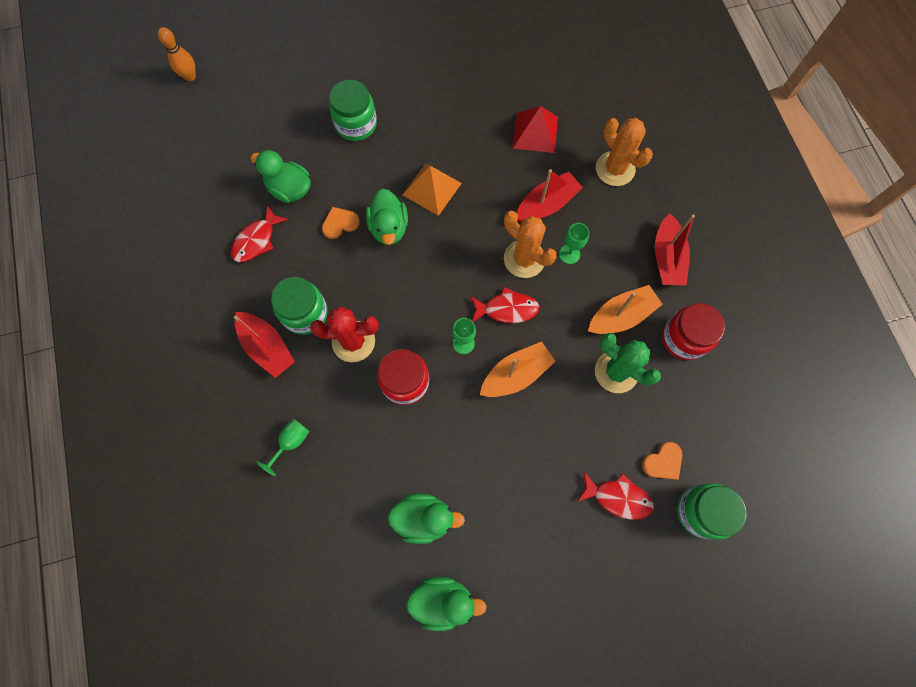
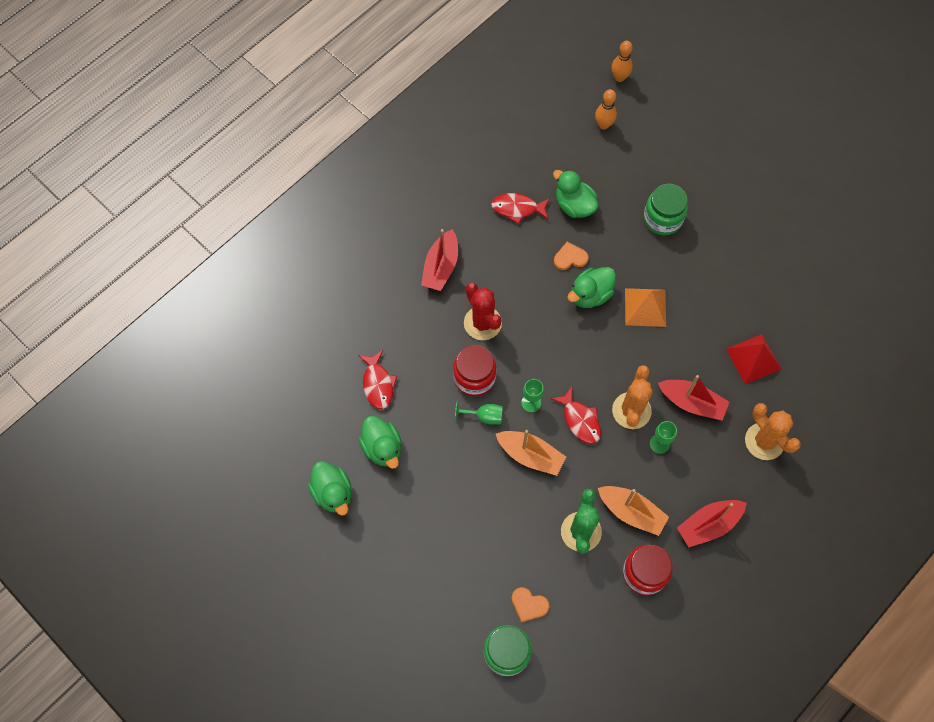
camera: 60 degrees right, 5 degrees down
(227, 117) = (603, 125): none -> orange bowling pin
(290, 189) = (574, 205): green duck -> green duck turned 45 degrees counterclockwise
(291, 442) = (382, 325): green goblet -> green goblet (484, 416)
(305, 313) = (482, 276): green jar -> none
(340, 223) = (570, 257): orange heart -> orange heart turned 45 degrees counterclockwise
(615, 169) = (764, 441): orange cactus -> orange cactus turned 60 degrees counterclockwise
(618, 498) = (479, 583): red fish -> red fish (378, 384)

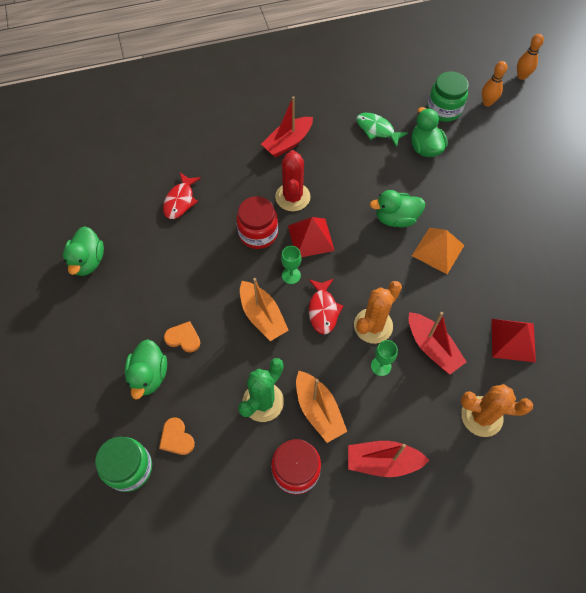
camera: 30 degrees right, 5 degrees down
(382, 448) = (149, 248): green duck -> green duck (149, 375)
(484, 416) = (245, 266): green goblet -> none
(517, 208) = (377, 130): red fish -> green fish
(525, 356) = (311, 238): none -> red pyramid
(570, 257) = (397, 183): orange heart -> orange heart (183, 338)
(662, 219) = (496, 191): green jar -> green jar (444, 109)
(764, 441) = (481, 416): orange cactus -> orange cactus turned 75 degrees counterclockwise

